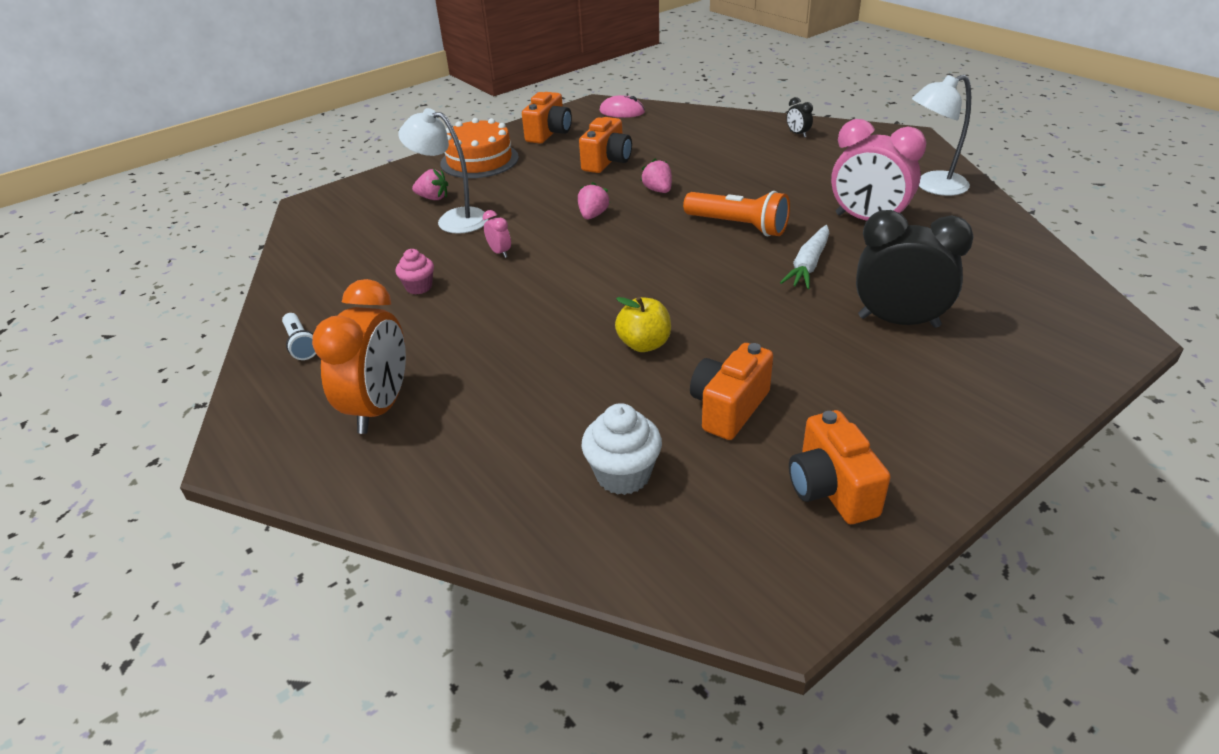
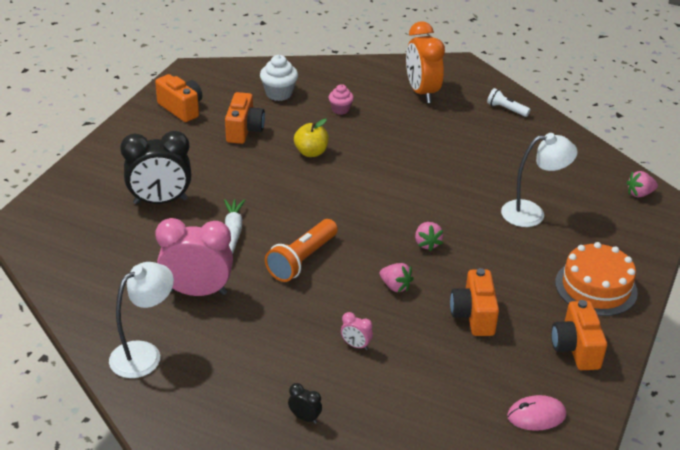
camera: 150 degrees right, 0 degrees up
(419, 287) = (485, 155): pink cupcake -> pink cupcake (340, 110)
(433, 198) = (576, 231): pink strawberry -> pink strawberry (639, 194)
(500, 252) = (462, 193): pink clock -> pink clock (356, 345)
(738, 226) = (302, 260): orange flashlight -> orange flashlight turned 60 degrees counterclockwise

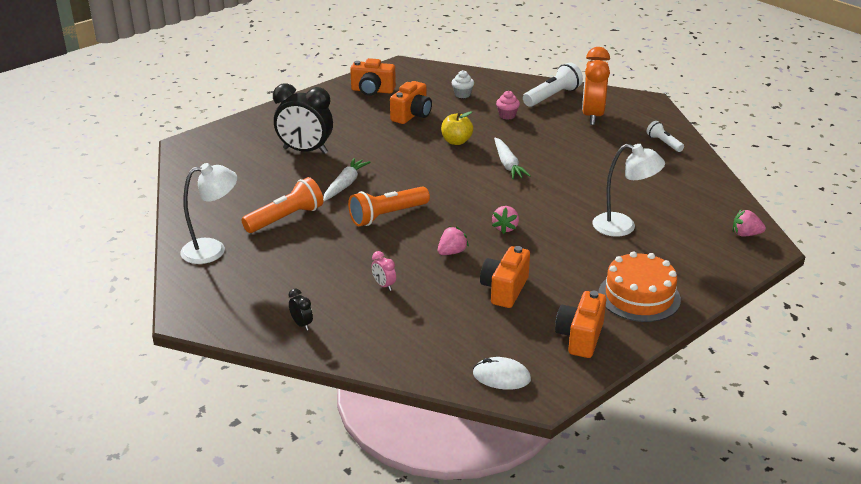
camera: 25 degrees right, 5 degrees down
(181, 109) = (372, 91): orange camera -> orange camera turned 120 degrees clockwise
(197, 292) = (285, 218): pink clock -> orange flashlight
(279, 94) = (462, 94): white cupcake -> white cupcake, size x0.65
(369, 77) = (552, 96): none -> white flashlight
(380, 168) = (508, 164): none -> white carrot
(395, 286) = (452, 252): pink strawberry -> pink strawberry turned 105 degrees counterclockwise
(536, 415) = (501, 376): pink mouse -> white mouse

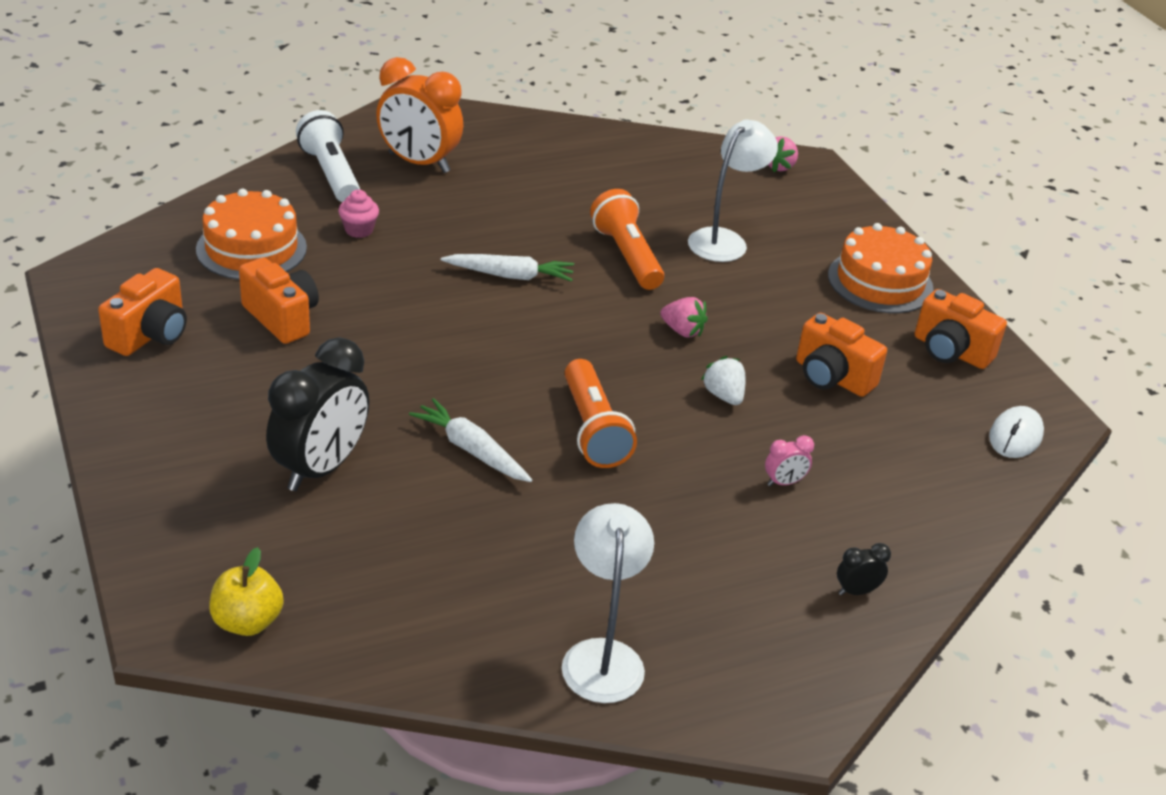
camera: 75 degrees left, 5 degrees up
(285, 218) = (543, 543): orange flashlight -> orange flashlight (626, 256)
(452, 252) = (723, 395): pink strawberry -> white strawberry
(456, 141) = (406, 300): yellow apple -> yellow apple (247, 621)
(462, 94) = (251, 248): white cupcake -> orange cake
(663, 143) = (535, 139): white flashlight -> none

